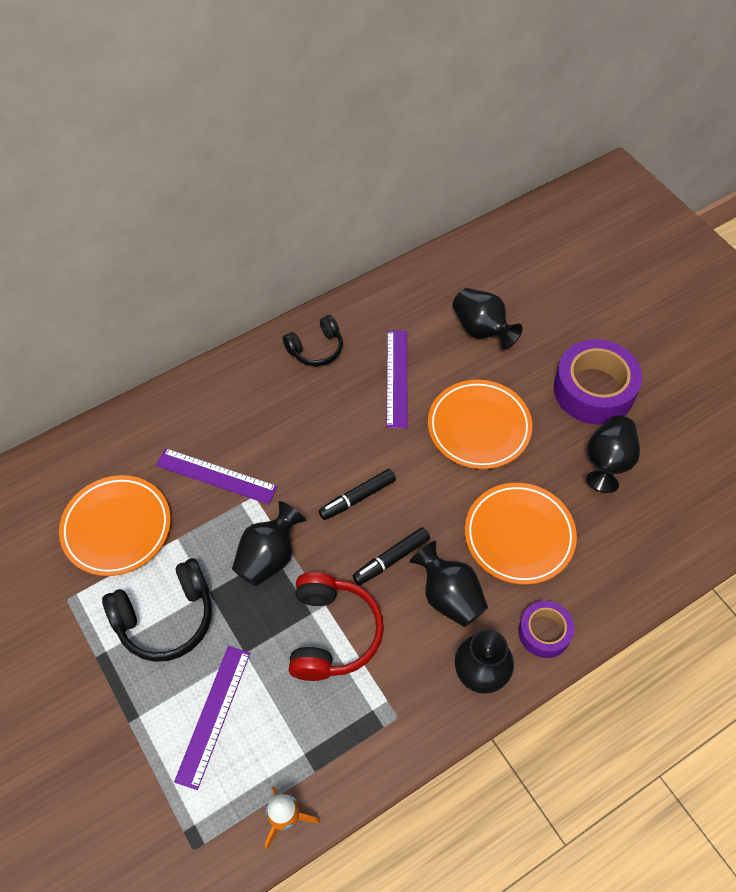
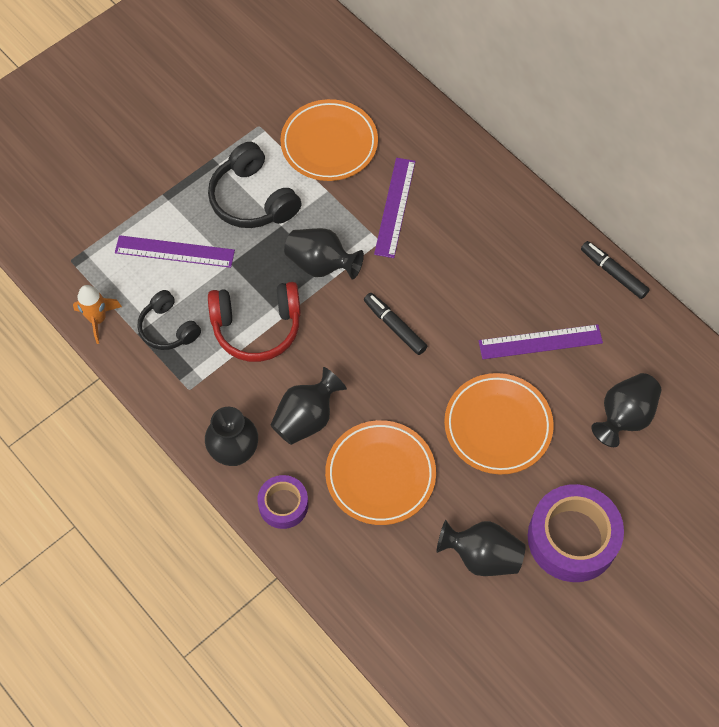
camera: 80 degrees right, 5 degrees up
(316, 349) = (558, 263): black headphones -> black headphones (168, 328)
(391, 559) = (336, 364): black marker -> black marker (613, 273)

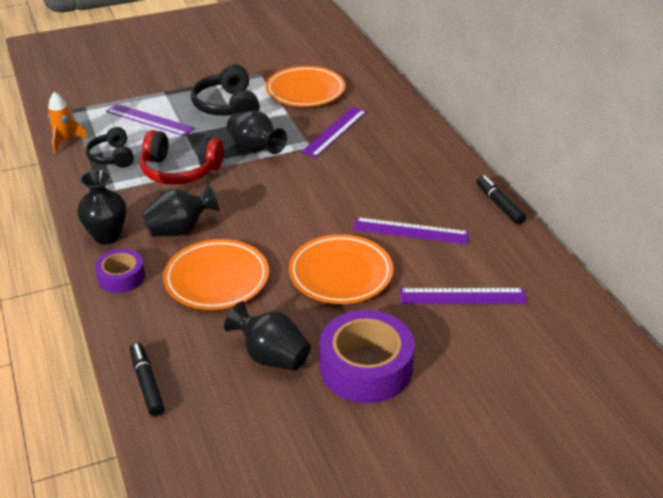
camera: 20 degrees right, 25 degrees down
(395, 326) = (290, 194): black marker -> black marker (147, 384)
(624, 417) = (462, 296): black vase -> purple ruler

